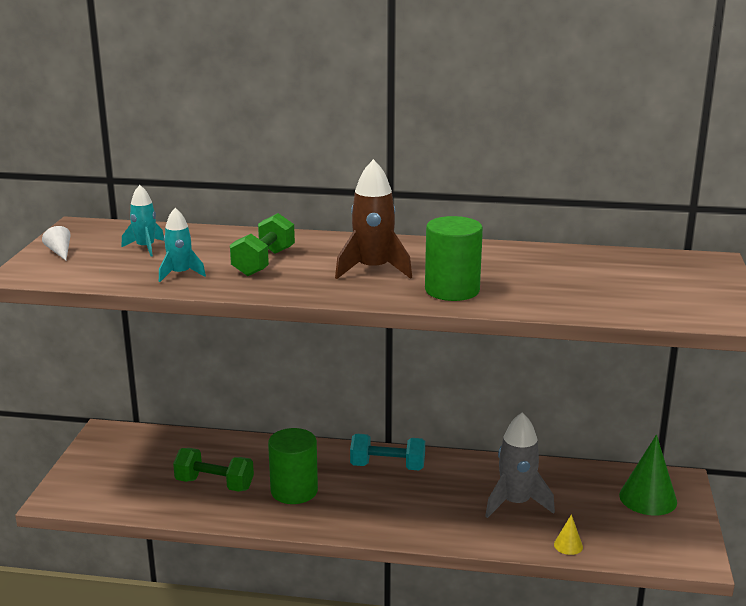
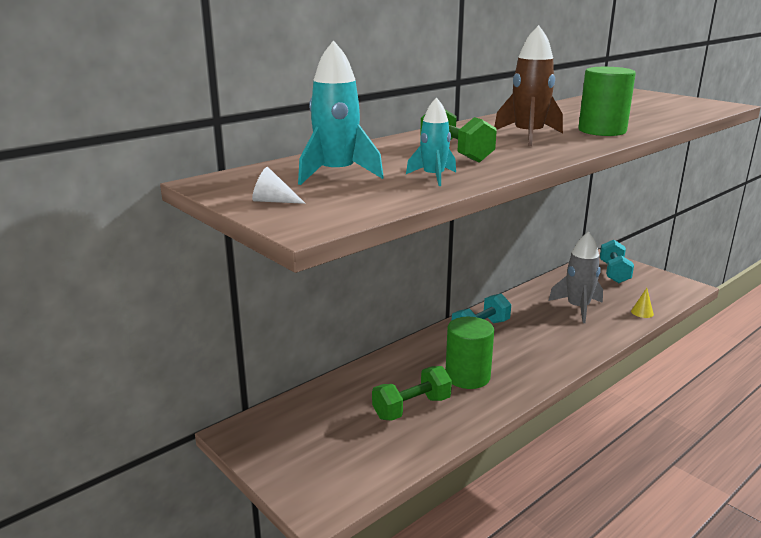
camera: 50 degrees left, 0 degrees up
(145, 248) = (337, 174): turquoise rocket -> turquoise rocket, size x1.64
(648, 498) = (614, 273): green cone -> turquoise dumbbell

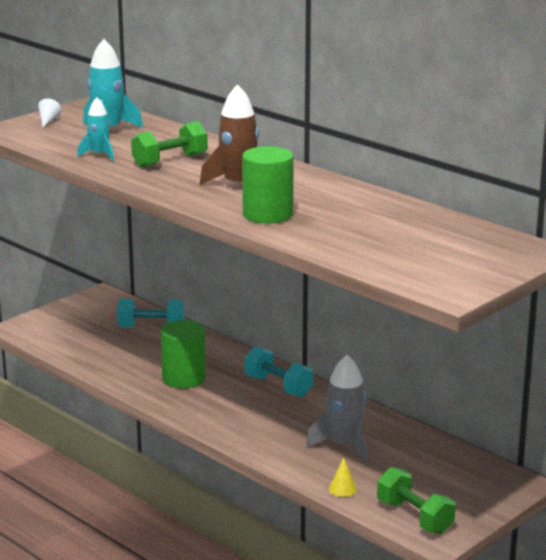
camera: 85 degrees right, 0 degrees up
(411, 408) = (133, 354): green dumbbell -> green dumbbell (414, 517)
(614, 273) = (466, 484): turquoise dumbbell -> turquoise dumbbell (151, 327)

